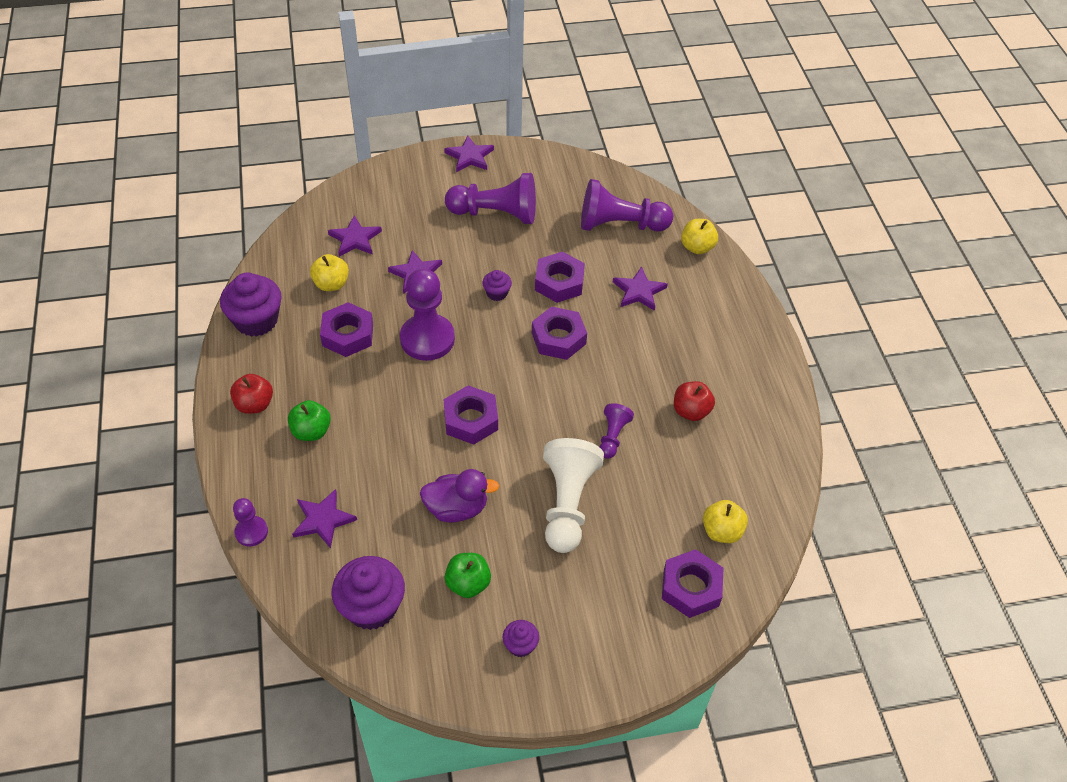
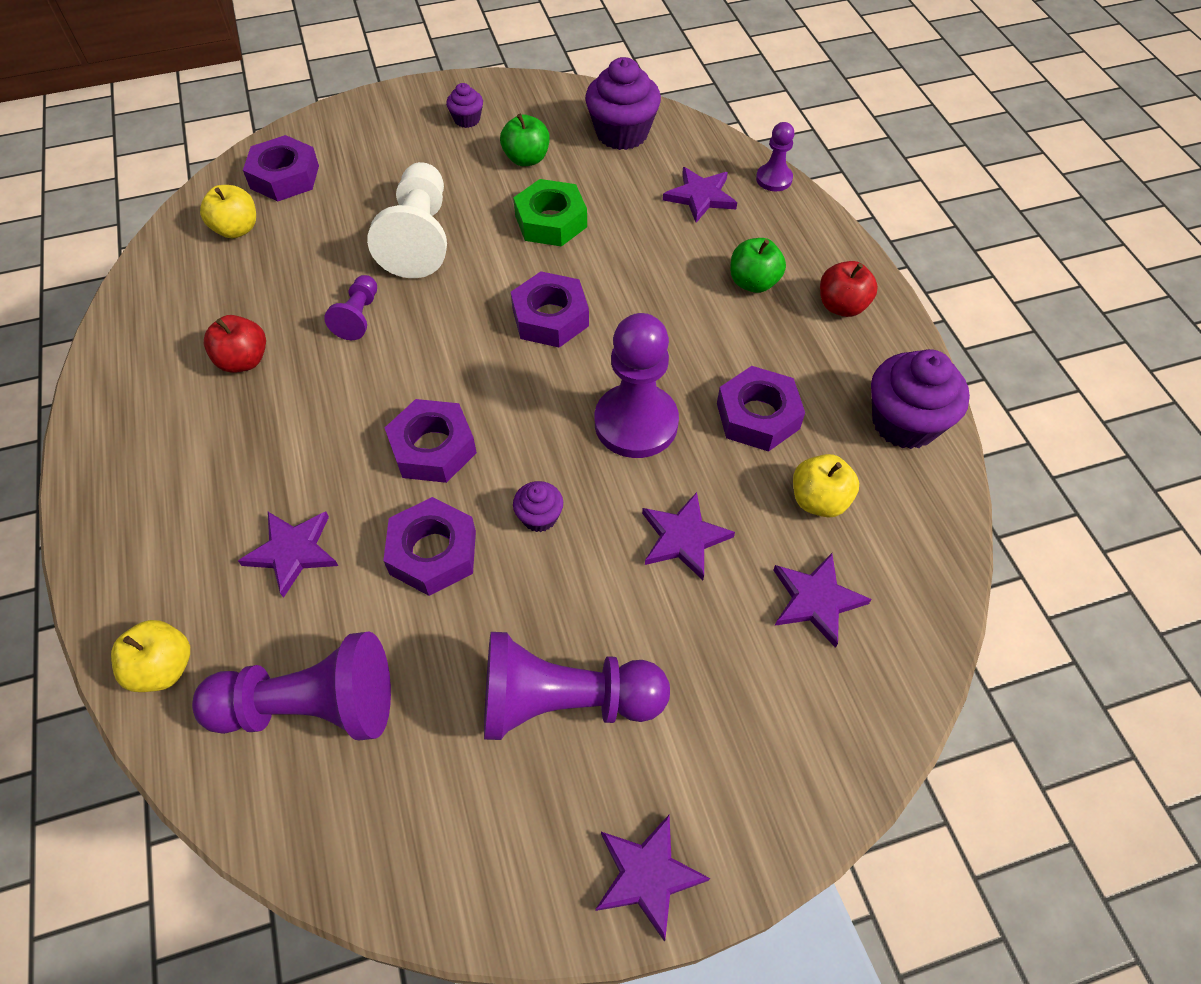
camera: 175 degrees right, 5 degrees up
(457, 508) = (551, 221): purple duck -> green nut

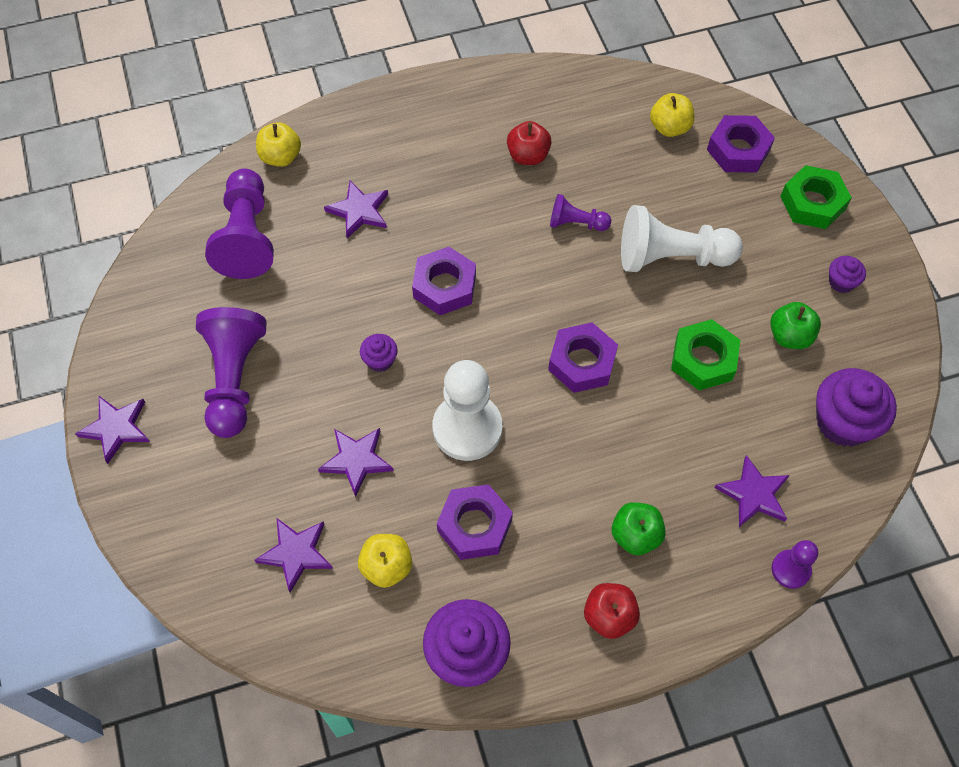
camera: 90 degrees right, 5 degrees up
(367, 129) = (812, 203): none -> green nut
(433, 552) = (353, 294): purple nut -> none
(636, 423) = (467, 428): purple pawn -> white pawn

